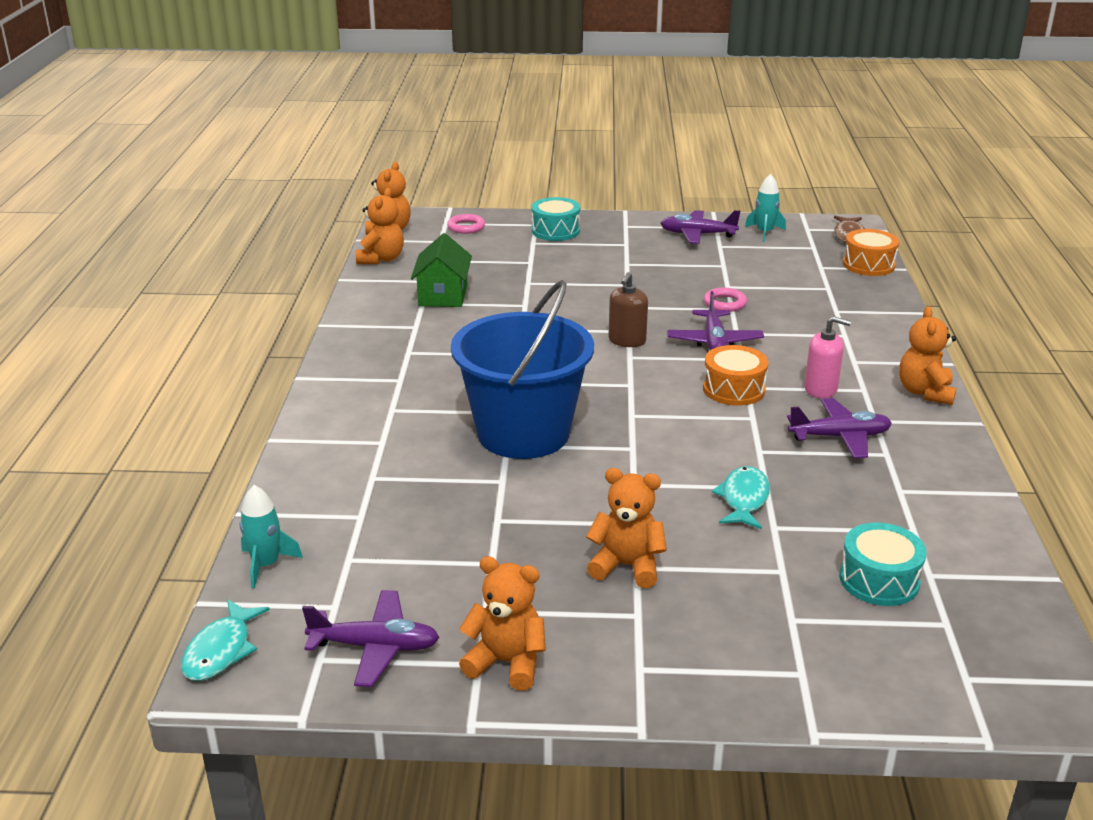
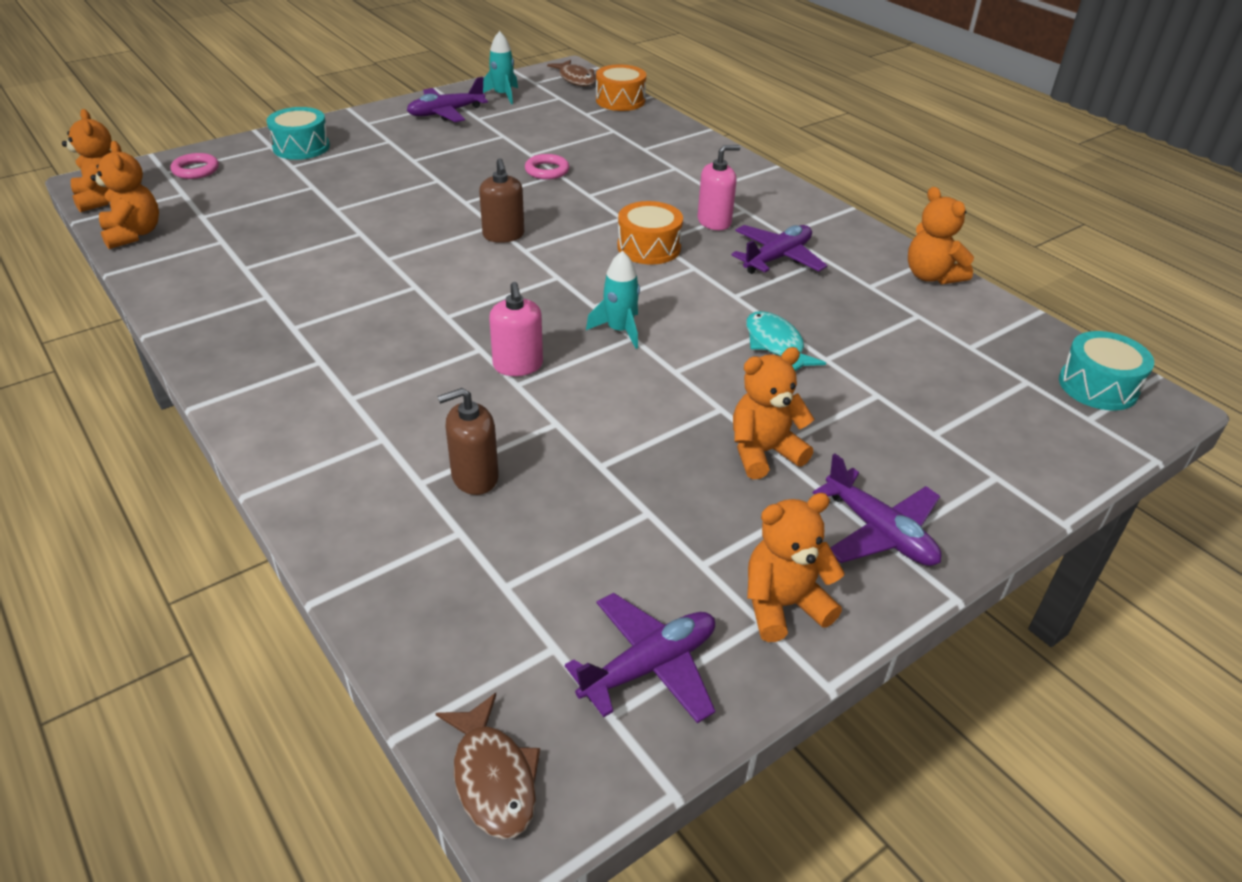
camera: 40 degrees left, 10 degrees up
(221, 650) = (493, 777): turquoise fish -> brown fish
(266, 565) = (421, 645): turquoise rocket -> turquoise rocket (619, 330)
(408, 489) = (474, 477): none -> brown soap dispenser
(443, 295) = (258, 251): green house -> none
(523, 433) = (518, 365): blue bucket -> pink soap dispenser
(714, 342) = (580, 209): purple plane -> purple plane (879, 532)
(879, 580) = (947, 368): turquoise drum -> turquoise drum (1098, 386)
(925, 392) = (789, 196): orange teddy bear -> orange teddy bear (931, 276)

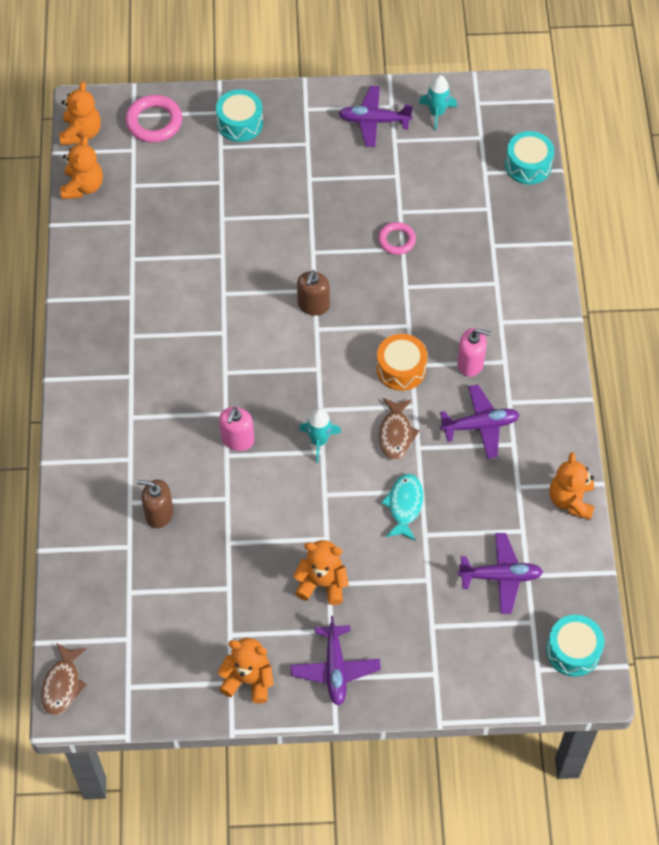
camera: 35 degrees right, 20 degrees up
(196, 170) = (154, 122): pink ring -> pink ring, size x1.57
(575, 79) = (516, 113): brown fish -> brown fish (395, 434)
(620, 100) = (528, 165): orange drum -> turquoise drum
(649, 666) = (162, 673): purple plane -> purple plane (500, 576)

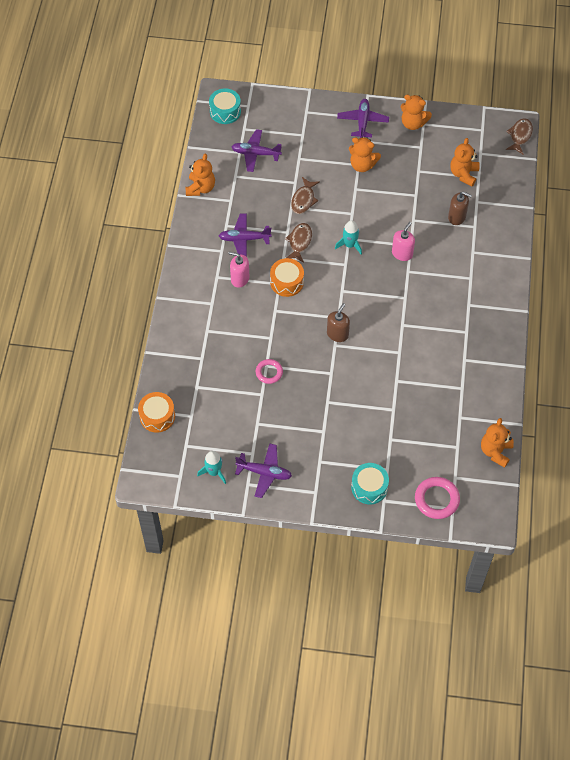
camera: 170 degrees left, 0 degrees up
(81, 133) = (495, 499): orange teddy bear -> orange teddy bear (463, 174)
(404, 506) = (303, 200): turquoise fish -> brown fish
(528, 165) = (157, 416): turquoise drum -> orange drum

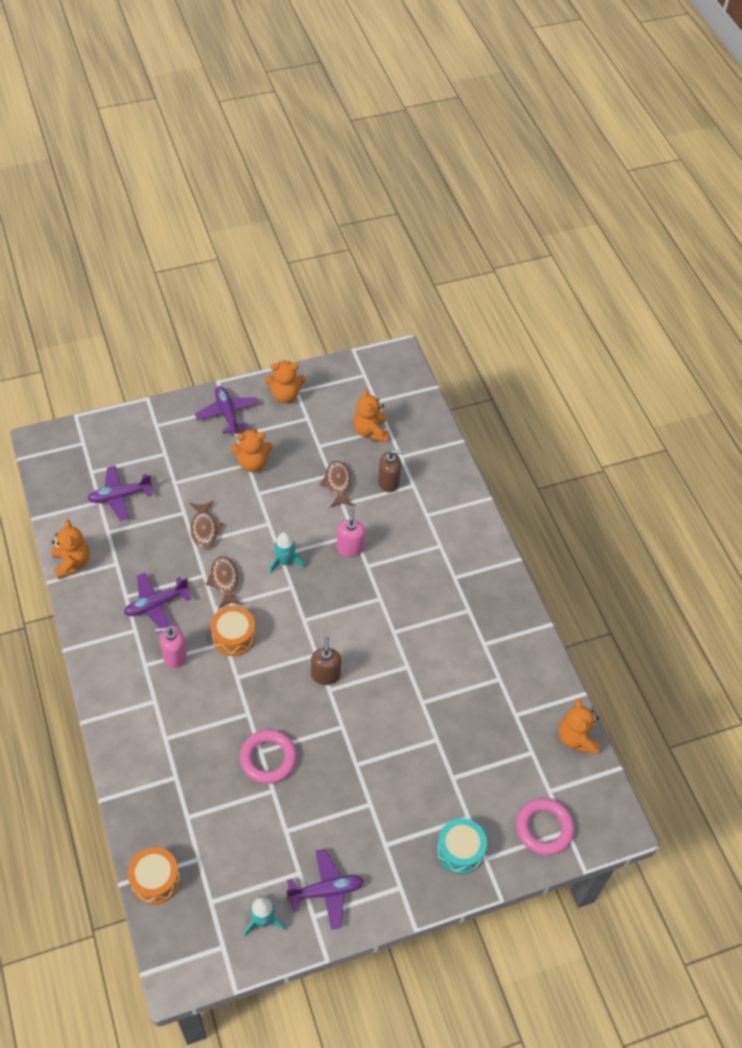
camera: 30 degrees left, 5 degrees down
(225, 111) = (58, 460): turquoise drum -> none
(269, 372) = (268, 758): pink ring -> pink ring, size x1.57
(520, 136) = (408, 367): brown fish -> brown fish (338, 484)

